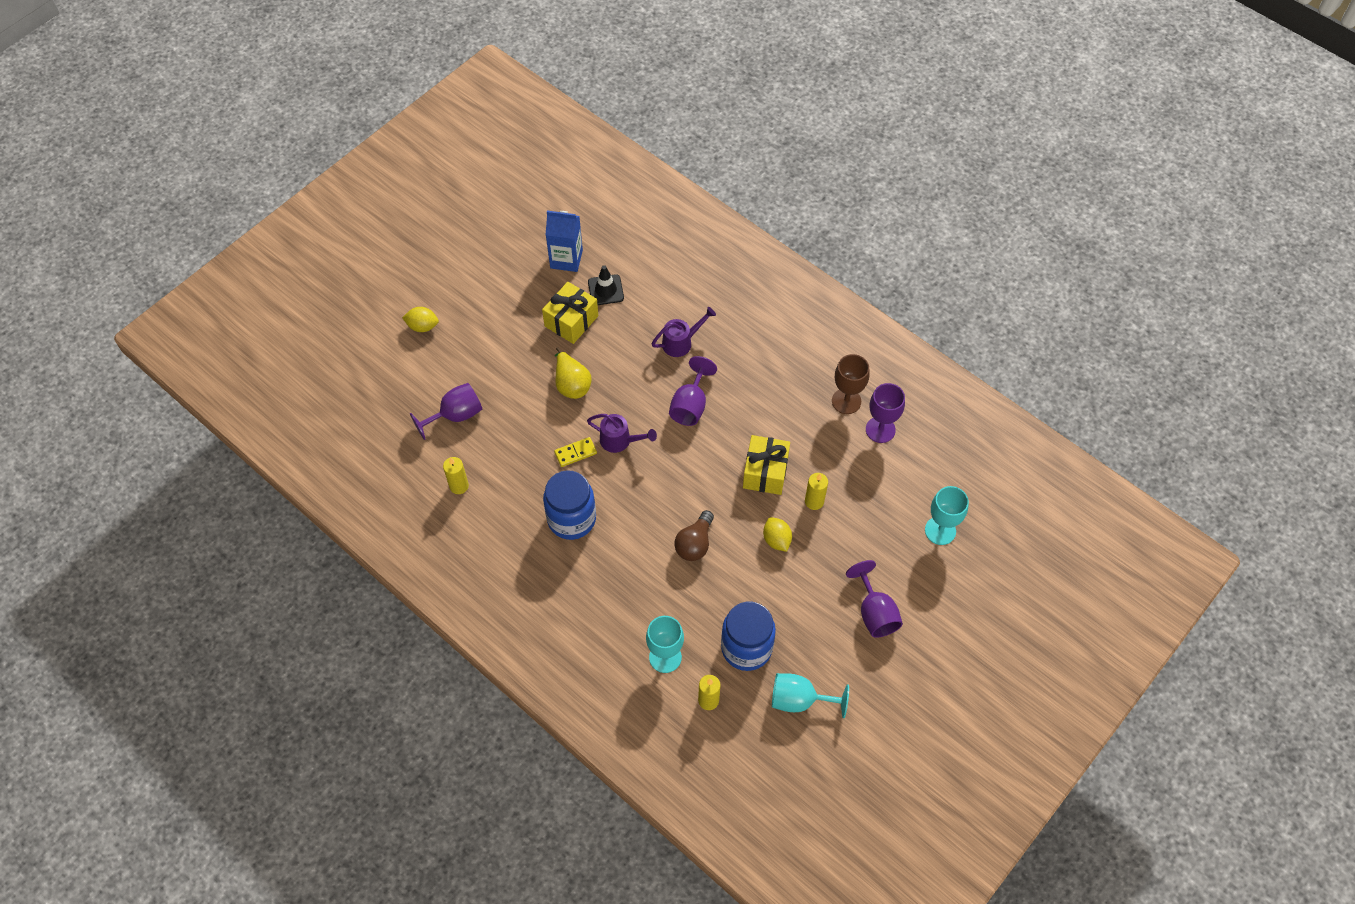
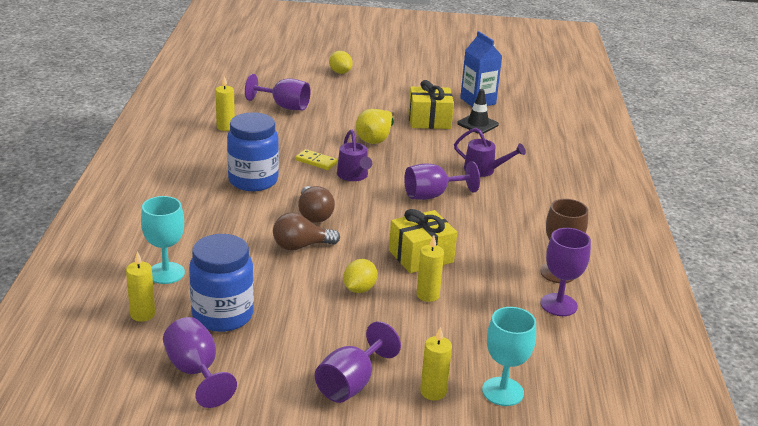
camera: 50 degrees right, 30 degrees down
(657, 507) = (314, 215): none -> brown light bulb
(799, 700) = (195, 372): turquoise goblet -> purple goblet
(914, 570) = (433, 392): none -> yellow candle

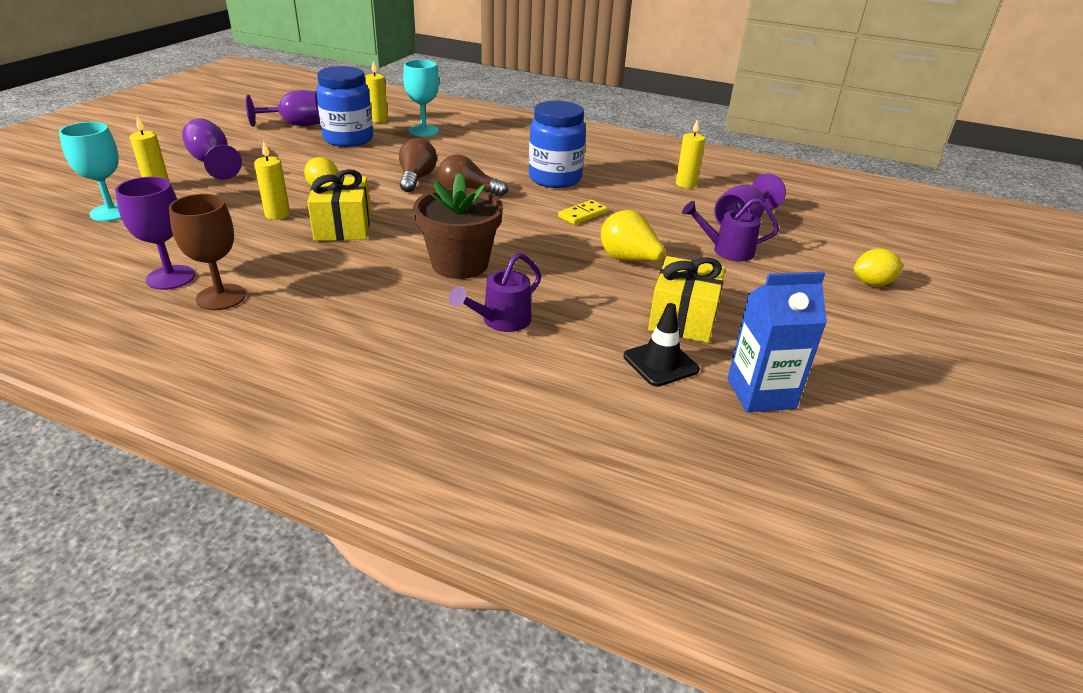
camera: 110 degrees right, 5 degrees up
(353, 176) = (536, 228): purple watering can -> purple watering can (727, 250)
(432, 195) = (460, 264): purple goblet -> brown flower pot

